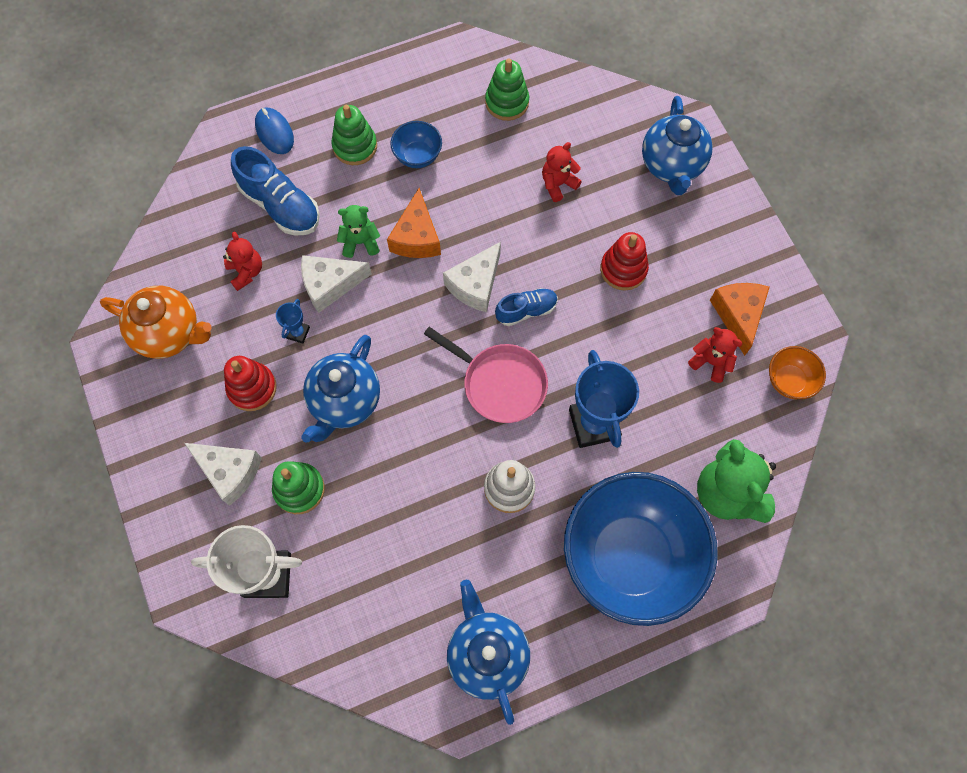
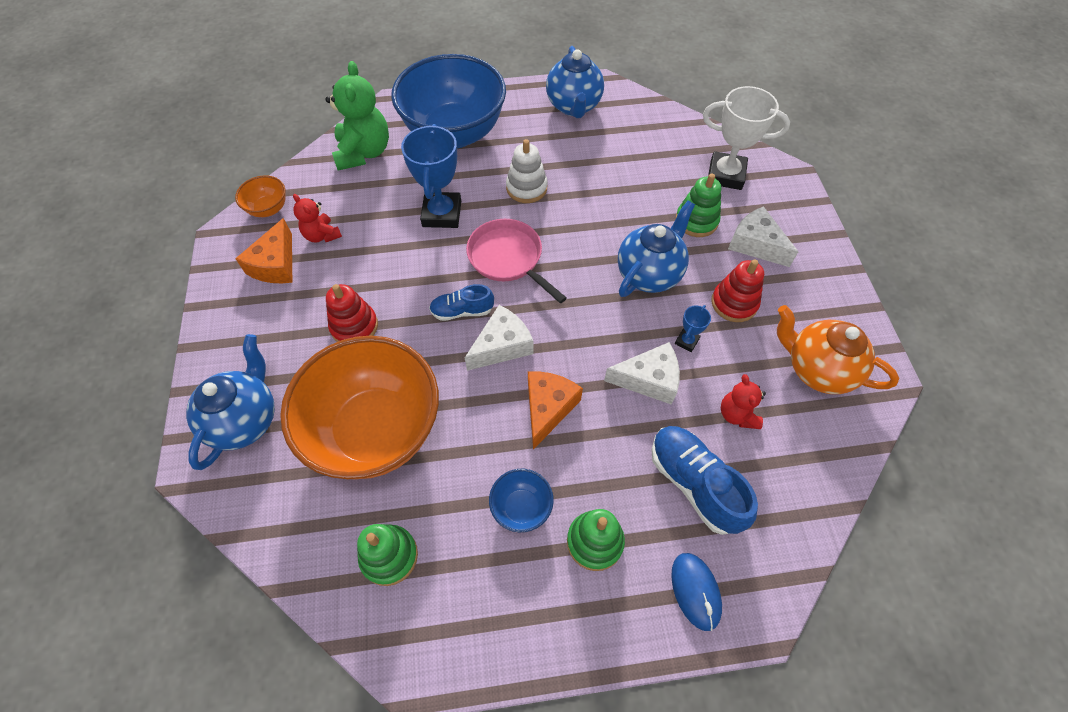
camera: 165 degrees left, 10 degrees down
(360, 242) = (609, 417): green teddy bear -> none
(558, 184) = (376, 430): red teddy bear -> orange bowl

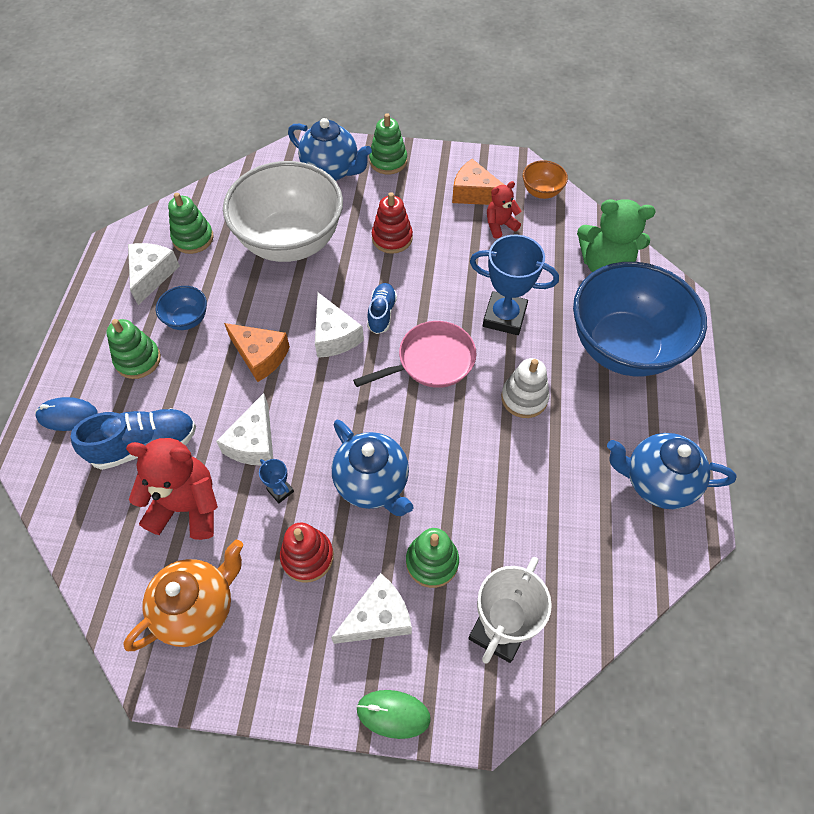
camera: 105 degrees right, 0 degrees up
(224, 360) = (388, 161): none -> green stacking toy
(376, 430) = (291, 242): orange bowl -> white bowl
(463, 585) = (151, 275): none -> white cheese
(737, 414) = (187, 506): red teddy bear -> red teddy bear, size x1.82
(814, 221) = (393, 714): none -> green mouse

